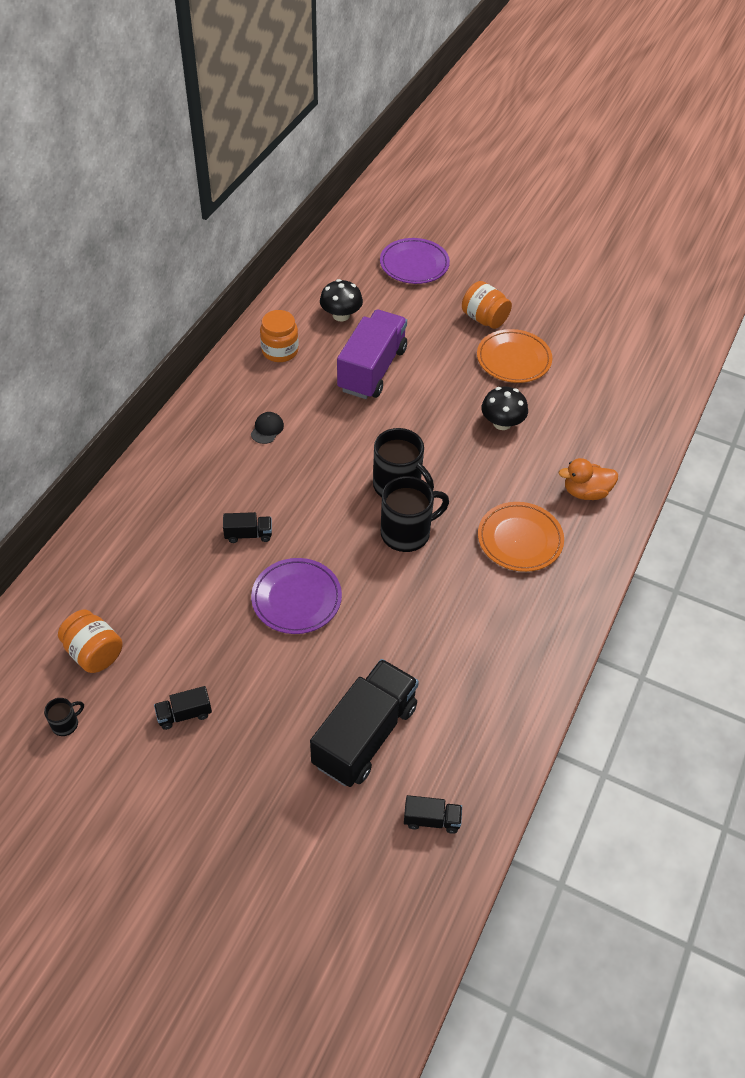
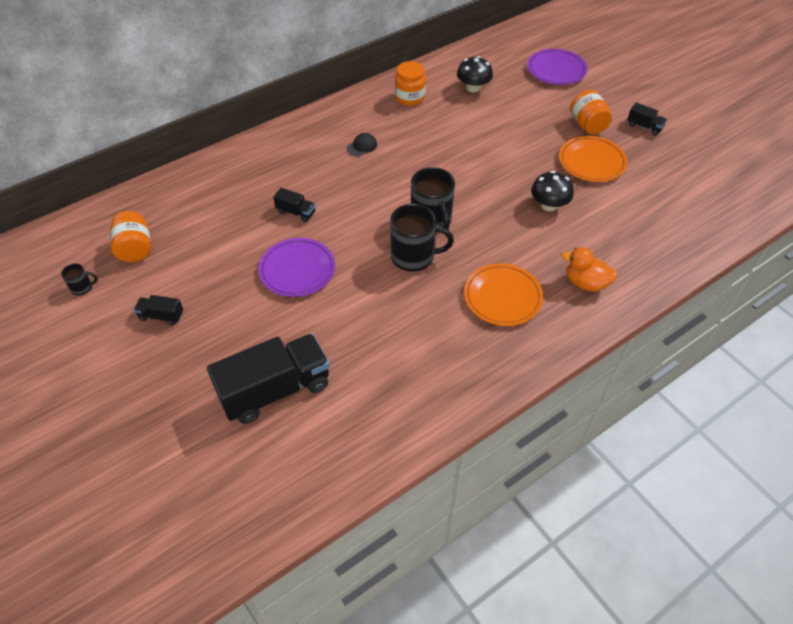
camera: 30 degrees right, 0 degrees up
(372, 369) = (470, 132): purple truck -> none
(431, 820) = (279, 478): black truck -> black truck (644, 126)

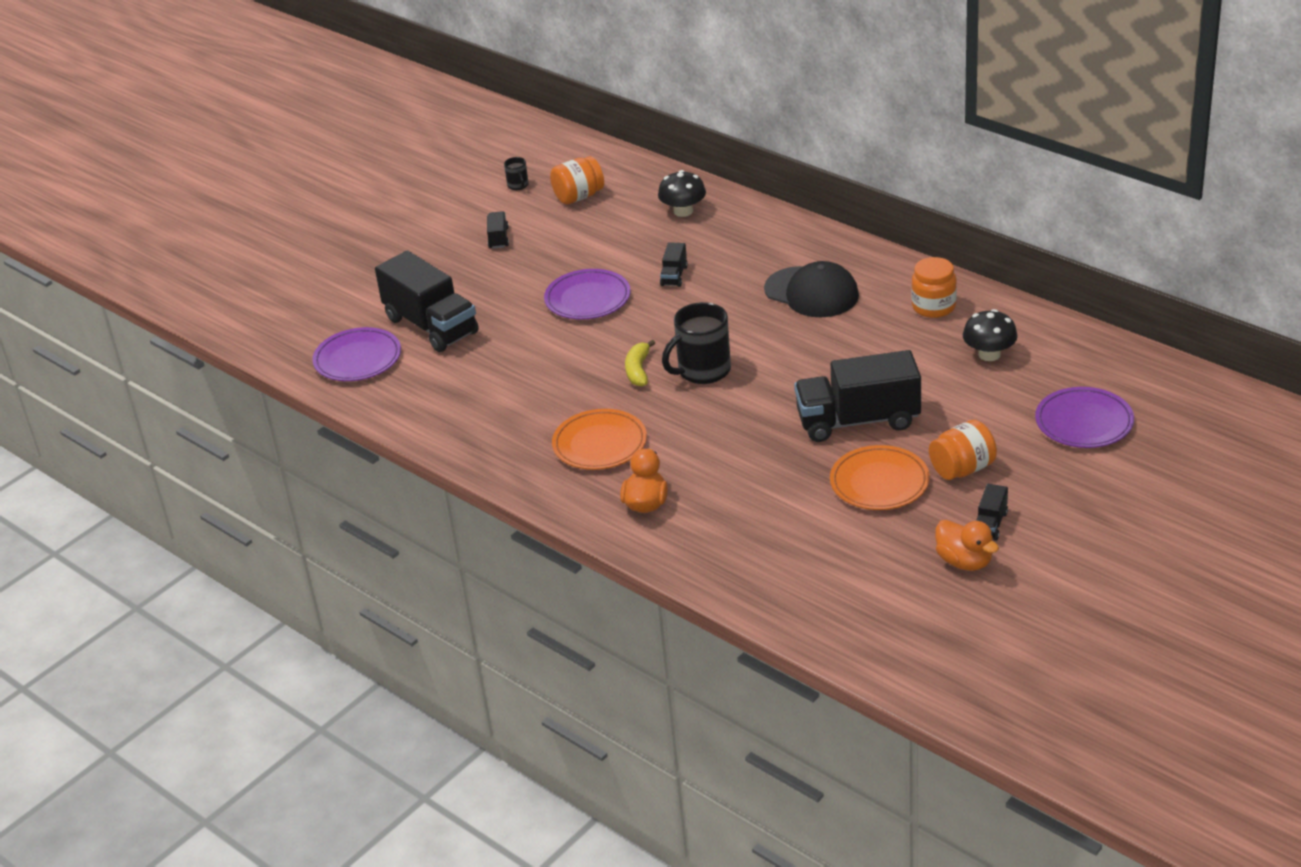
camera: 80 degrees right, 15 degrees down
(299, 461) = (358, 359): none -> purple plate
(362, 146) = (812, 292): black cap -> black cap, size x2.27
(414, 256) = (638, 370): black mug -> yellow banana
(522, 157) = (858, 421): none -> black truck
(549, 205) = (772, 457): black mushroom -> black mushroom (683, 211)
(678, 145) = (964, 561): none -> orange duck

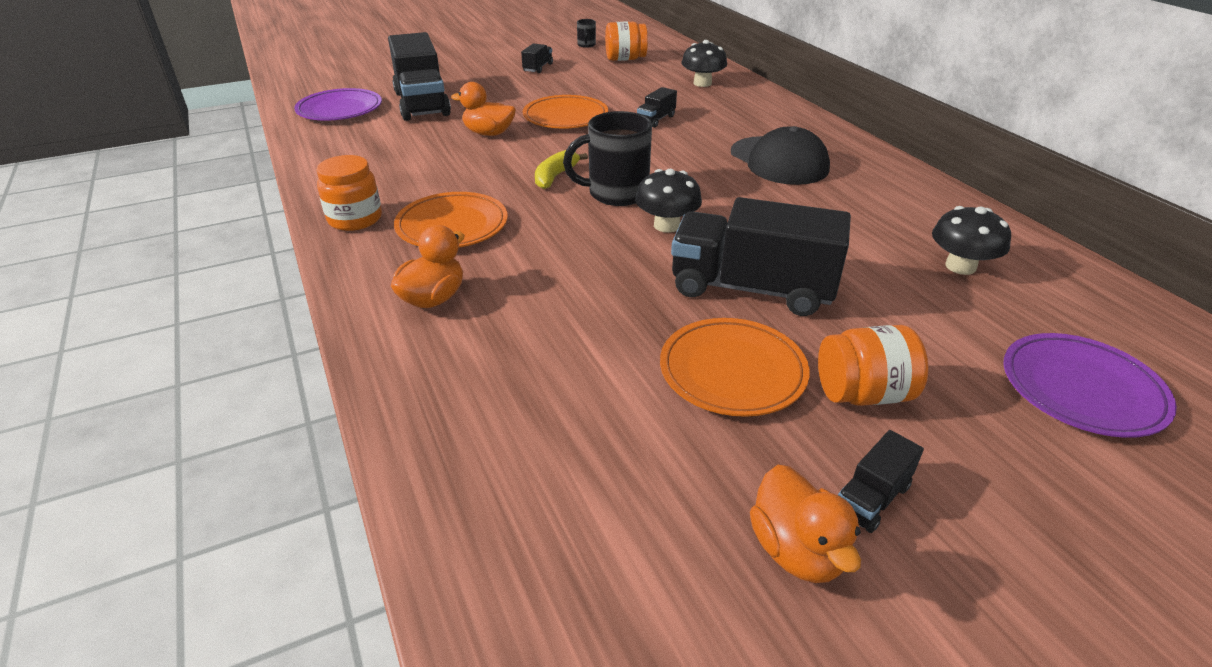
camera: 20 degrees right, 0 degrees up
(535, 342) = (489, 133): none -> orange duck
(588, 299) = (565, 117): purple plate -> orange plate
(764, 388) = (666, 225): none -> black mushroom
(933, 307) = (909, 204): orange jar -> orange jar (355, 219)

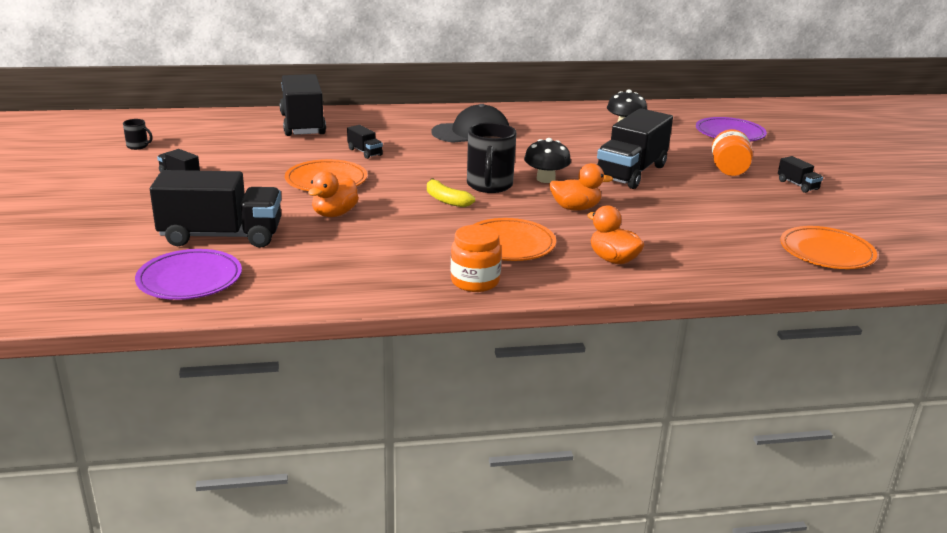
camera: 75 degrees left, 10 degrees down
(625, 59) = (204, 138): orange jar -> none
(702, 83) = (302, 124): black mushroom -> black truck
(732, 371) = (708, 192): orange plate -> orange plate (826, 252)
(797, 551) = (828, 204): orange duck -> orange duck (575, 208)

